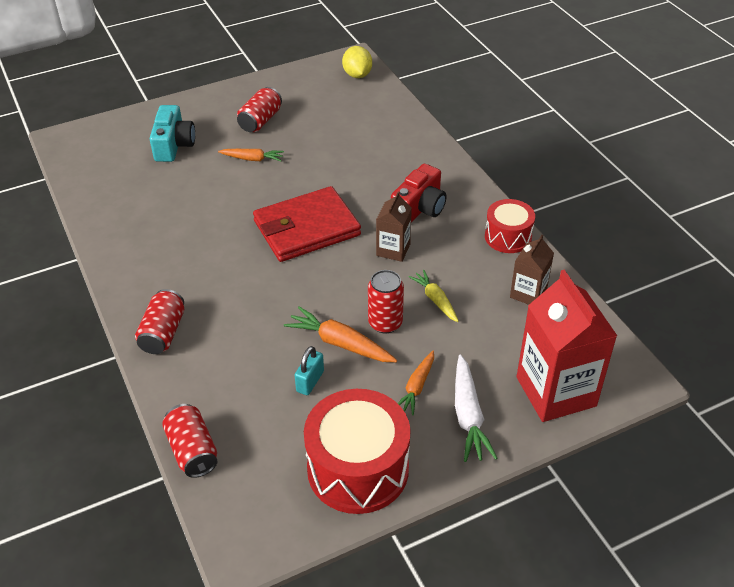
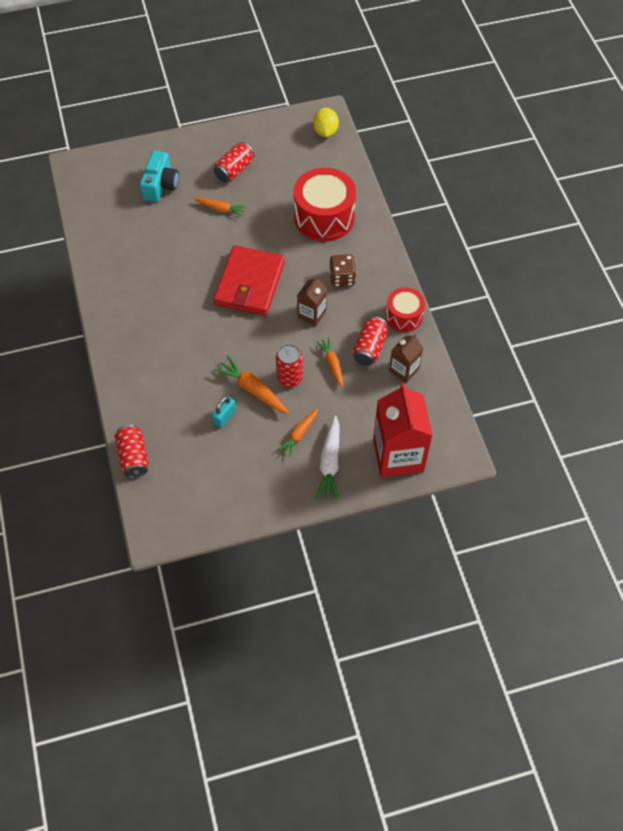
camera: 10 degrees right, 15 degrees up
(163, 333) = (127, 359): red can -> red can (369, 348)
(306, 228) = (249, 283): red wallet -> red wallet turned 60 degrees counterclockwise
(358, 469) = (243, 490): red drum -> red drum (324, 217)
(419, 208) = (342, 278): red camera -> brown dice
(435, 300) = (332, 364): yellow carrot -> orange carrot

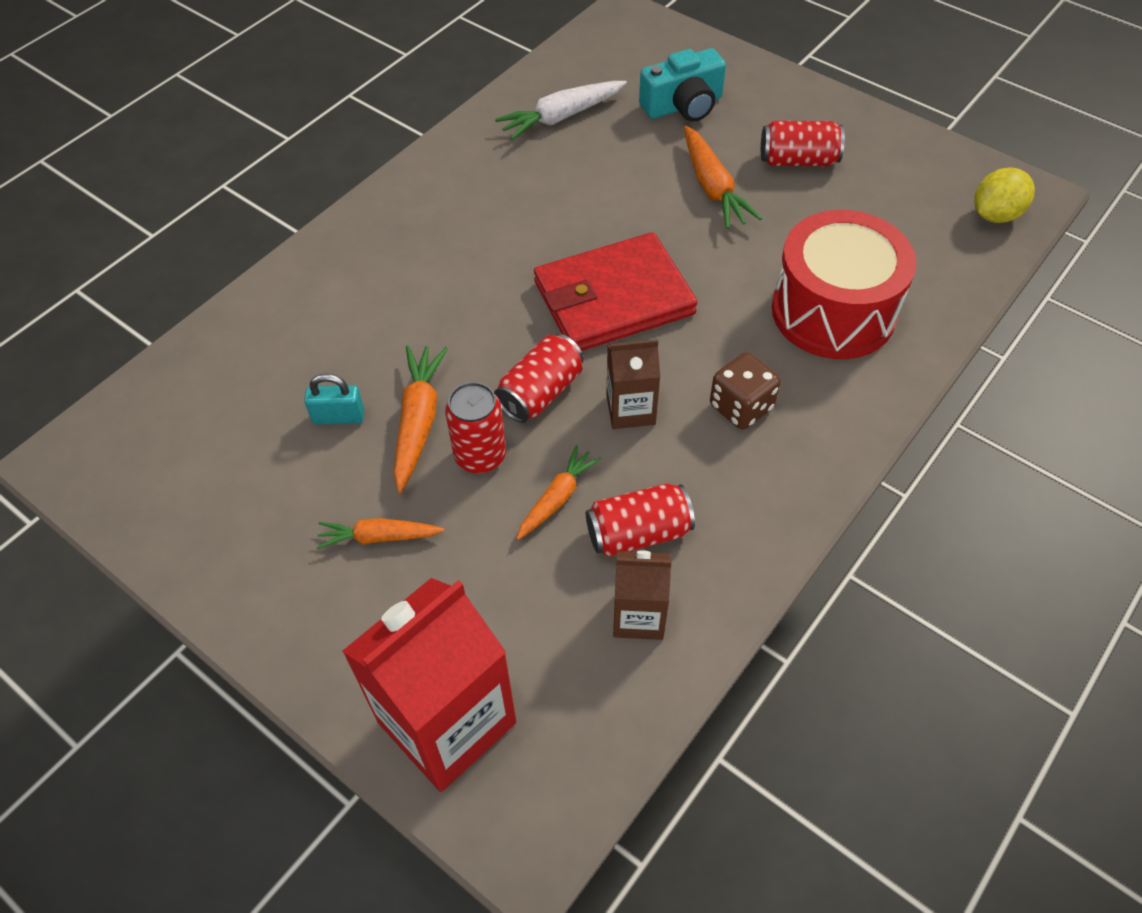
camera: 55 degrees right, 5 degrees down
(133, 457) = (189, 353): red can -> red can (541, 392)
(221, 209) = (712, 187): orange carrot -> orange carrot, size x1.52
(330, 463) = (352, 619): white carrot -> white carrot (561, 117)
(404, 316) = (752, 544): red drum -> none

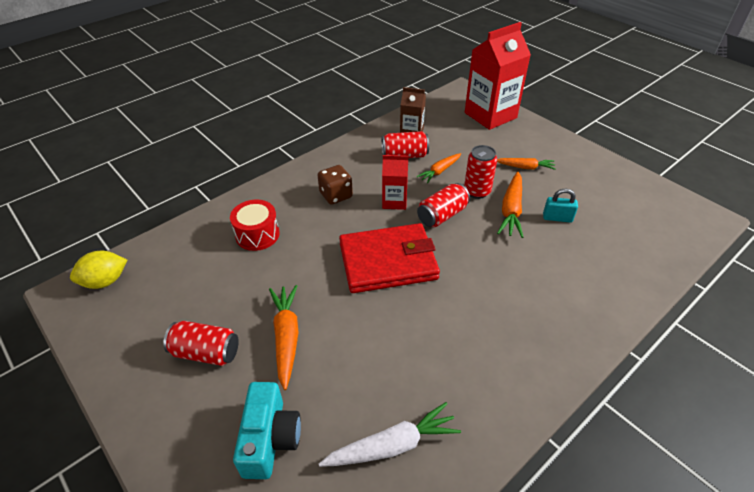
camera: 170 degrees left, 10 degrees down
(630, 409) = (394, 201): brown carton -> red carton
(683, 106) = (270, 438): turquoise camera -> turquoise camera turned 105 degrees clockwise
(833, 311) = (257, 234): red drum -> red drum, size x0.58

